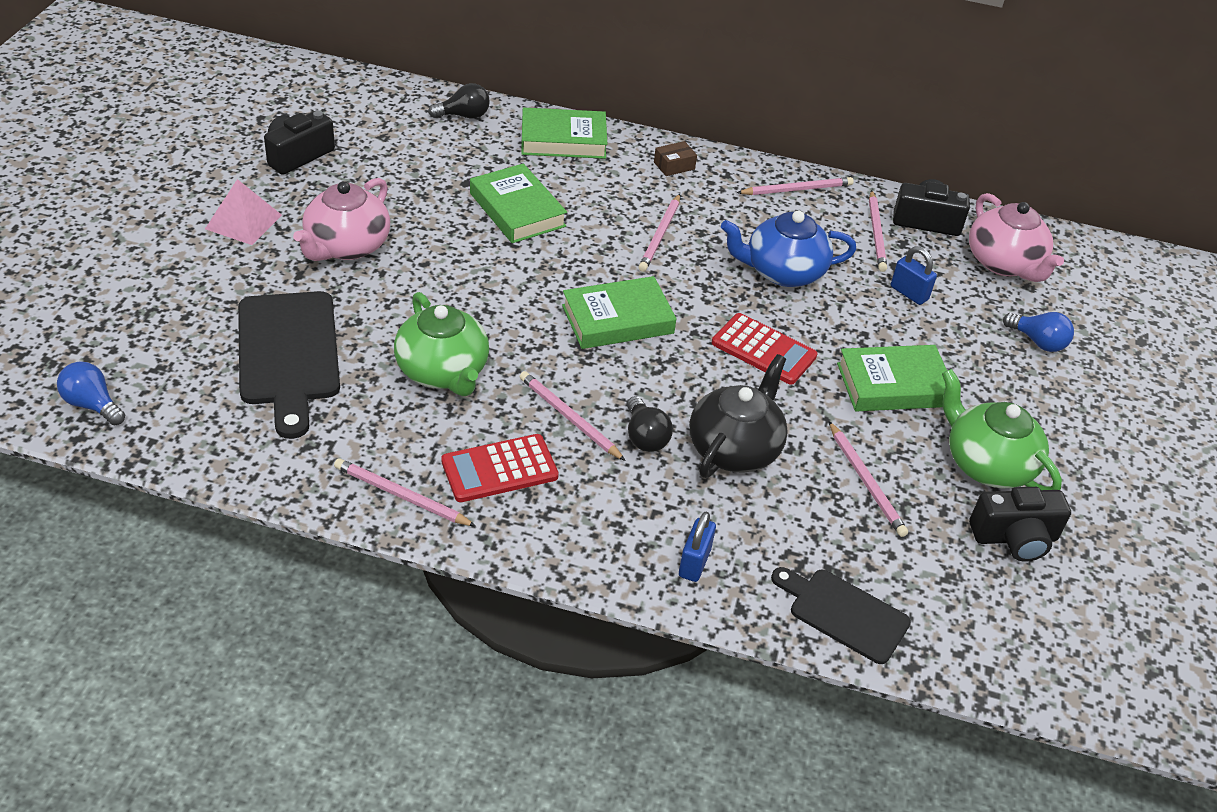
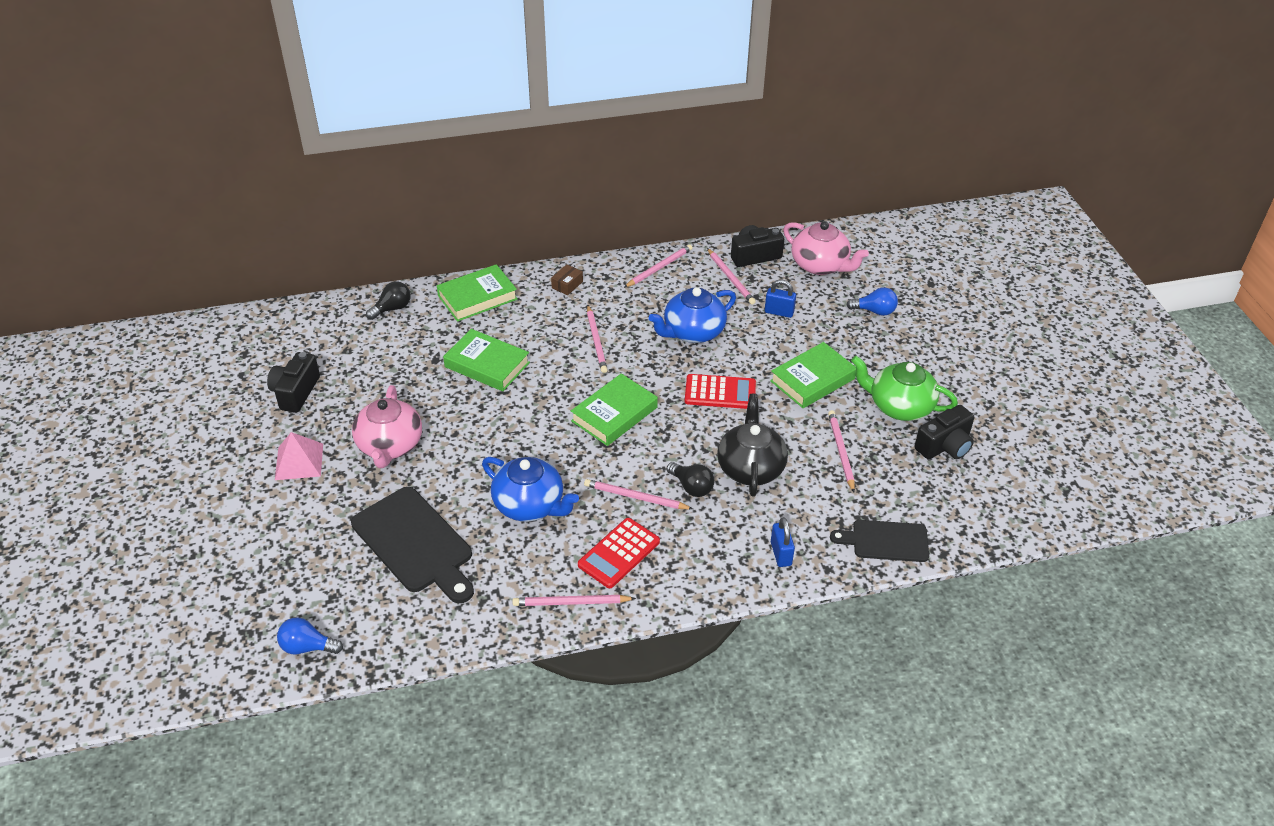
camera: 25 degrees left, 0 degrees up
(443, 371) = (530, 505): green teapot -> blue teapot
(866, 481) = (841, 451): pink pencil -> pink pencil turned 135 degrees counterclockwise

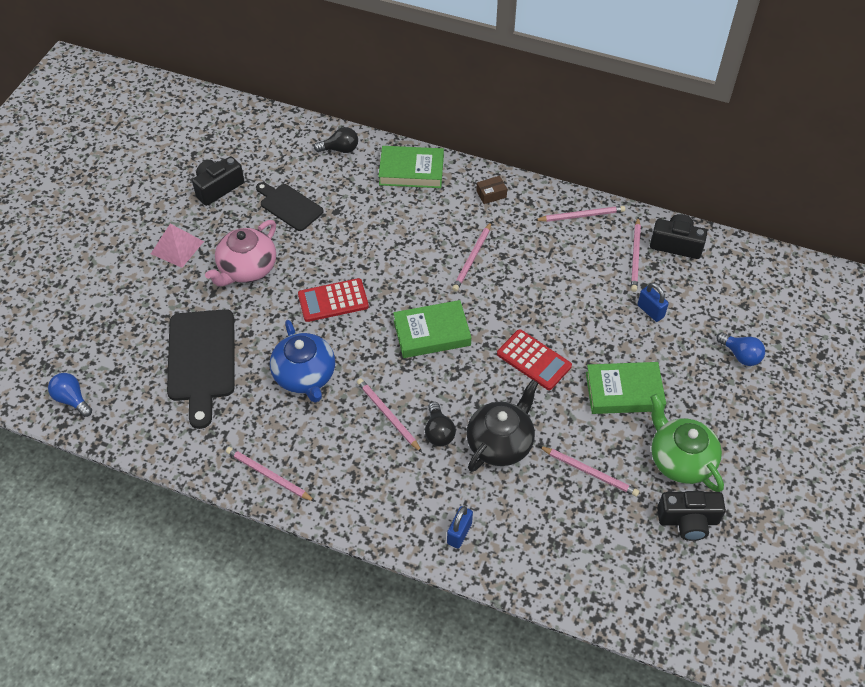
camera: 35 degrees right, 10 degrees up
(487, 365) = (370, 236): green book -> none
(619, 553) = (336, 456): red calculator -> red calculator (333, 301)
(693, 332) = (558, 291): blue teapot -> none
(820, 265) = (729, 284): pink teapot -> none
(841, 451) = (589, 472): pink pencil -> pink pencil turned 90 degrees clockwise
(885, 541) = (556, 576): black cutting board -> black cutting board (289, 206)

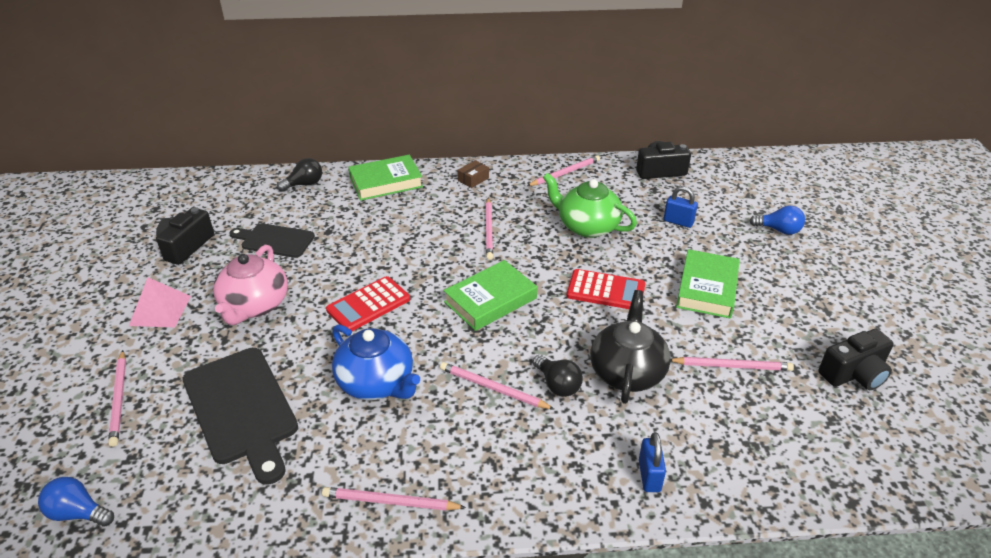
camera: 25 degrees left, 15 degrees down
(624, 391) = (707, 288): green book -> green book turned 45 degrees counterclockwise
(635, 256) = (633, 188): pink pencil -> pink pencil (119, 399)
(680, 459) = (802, 325): green teapot -> green teapot (587, 226)

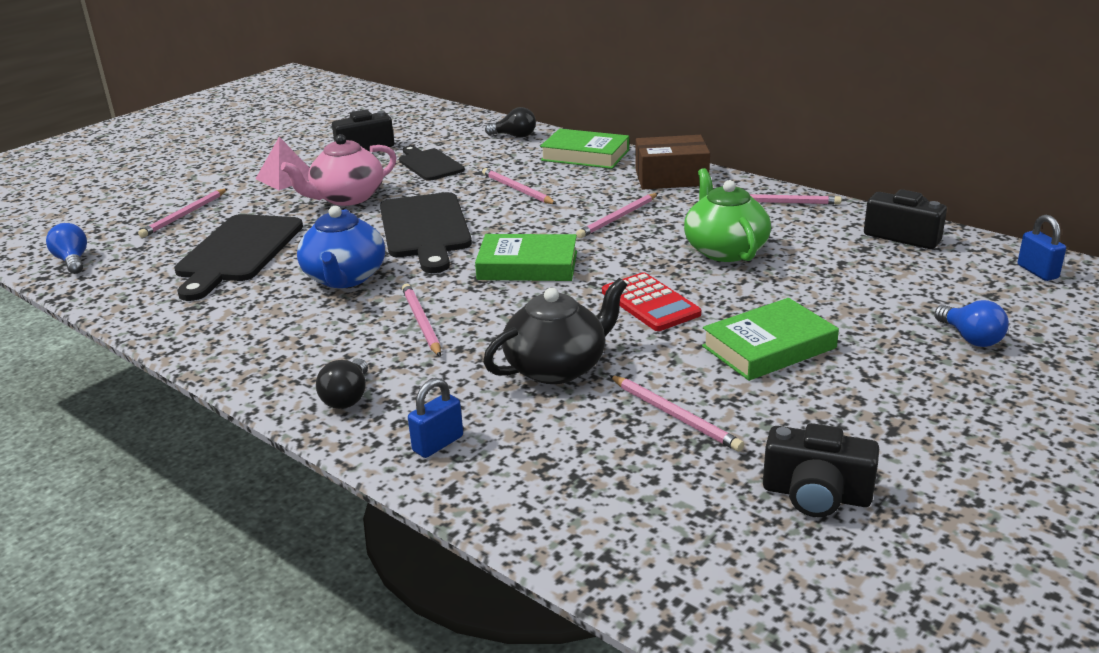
camera: 45 degrees right, 10 degrees down
(368, 305) = (425, 229): red calculator -> black cutting board
(390, 502) = (229, 349): pink pencil -> pink pencil (517, 189)
(473, 179) = (671, 178): brown box -> brown box, size x2.08
(557, 385) = (477, 345): black light bulb -> black light bulb (347, 397)
(678, 222) = (842, 283): blue padlock -> blue padlock (1037, 272)

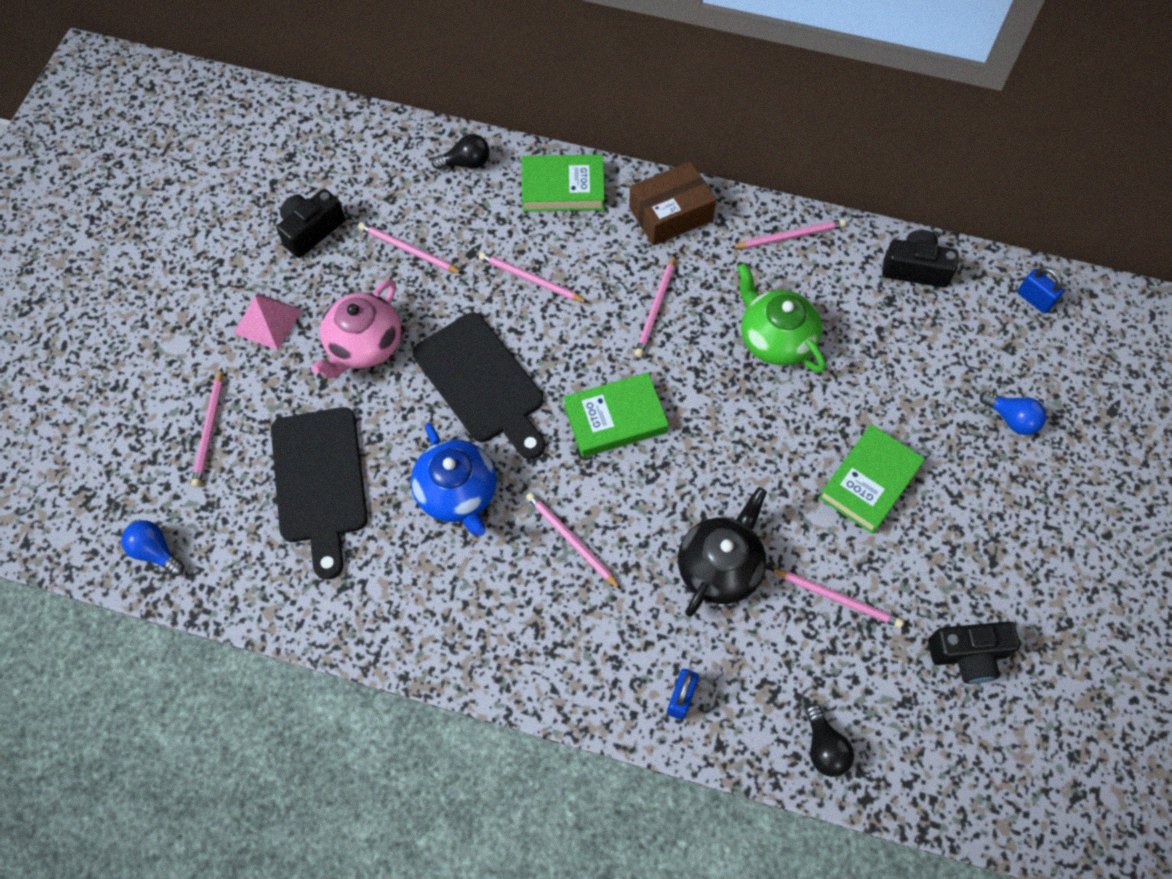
camera: 25 degrees left, 35 degrees up
(347, 397) = (575, 667): black light bulb -> black light bulb (824, 748)
(429, 164) = (408, 250): black cutting board -> pink pencil
(650, 303) = (750, 447): red calculator -> none

